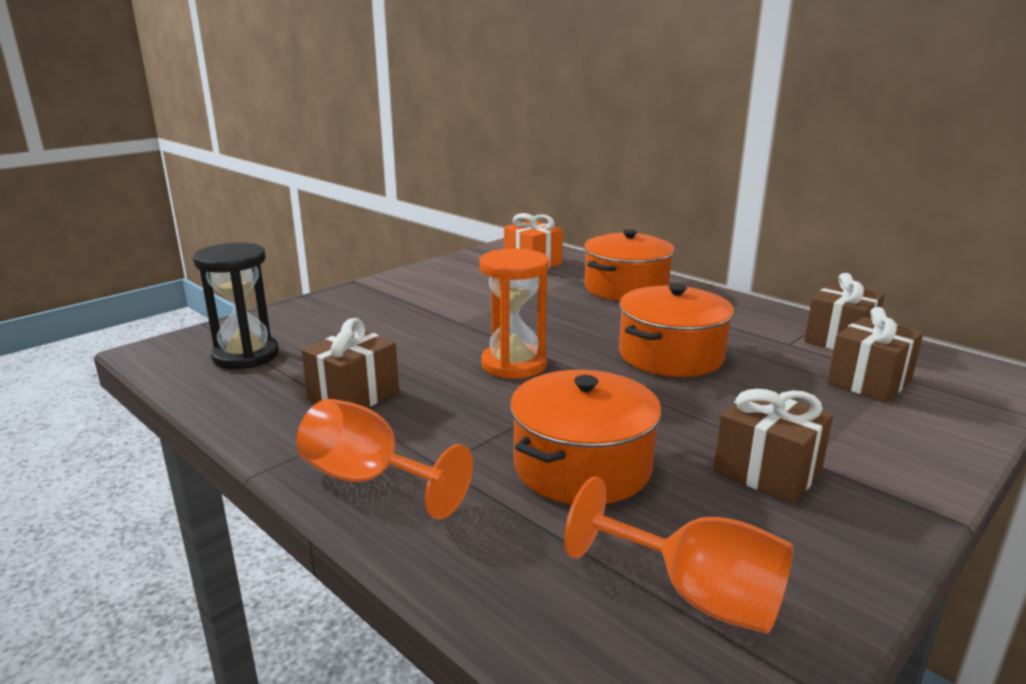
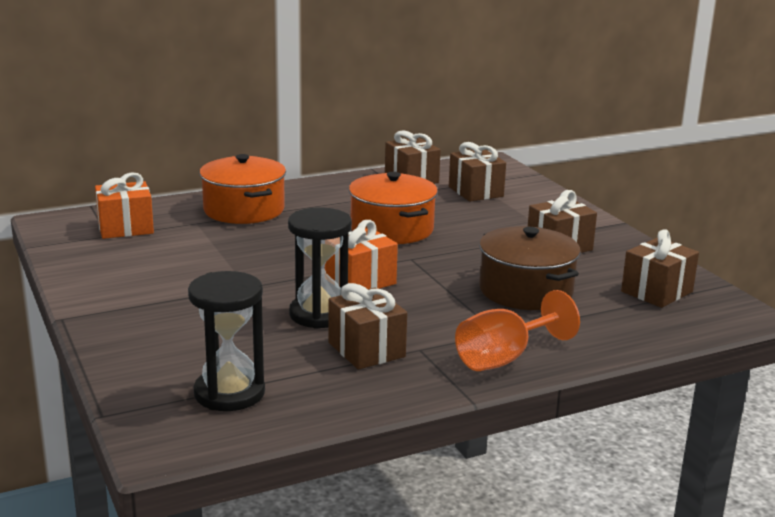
camera: 70 degrees left, 0 degrees up
(420, 361) = (320, 314): none -> black hourglass
(514, 364) = (360, 281): orange hourglass -> orange gift
(582, 466) = (526, 290): orange pot -> brown pot
(696, 596) = (657, 292): orange goblet -> brown gift

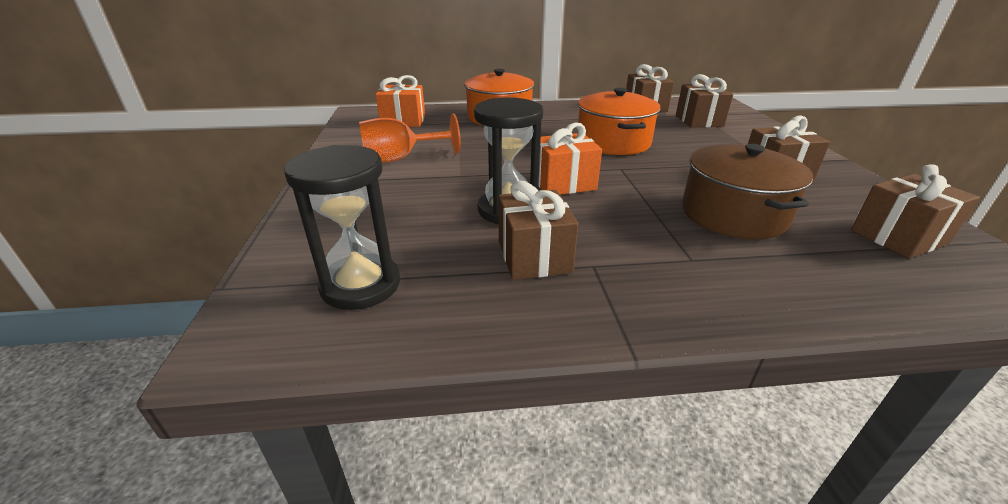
camera: 20 degrees right, 10 degrees up
(504, 358) = (692, 296): orange goblet -> orange goblet (400, 159)

